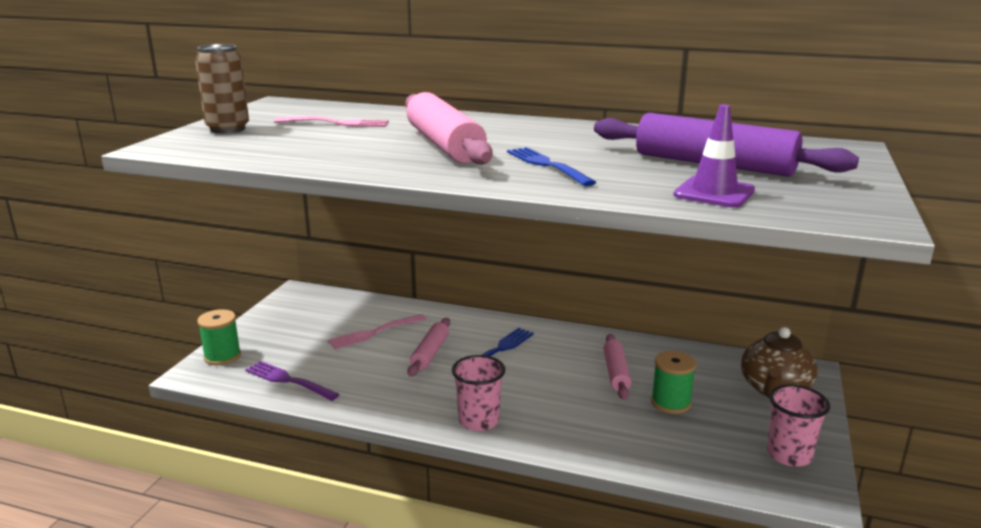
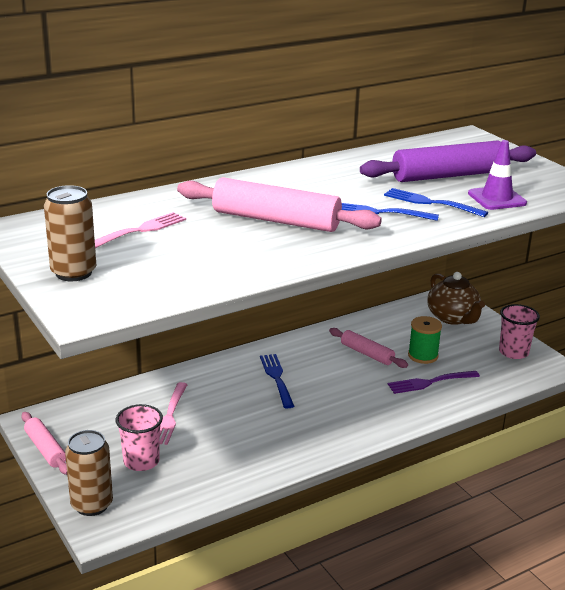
camera: 50 degrees left, 5 degrees up
(222, 356) = (92, 504): green spool -> brown can
(289, 380) = (185, 486): purple fork -> purple fork (430, 382)
(430, 353) = (239, 407): pink rolling pin -> pink rolling pin (45, 449)
(478, 421) = (352, 430): pink cup -> pink cup (141, 461)
(625, 175) = (431, 203): none -> blue fork

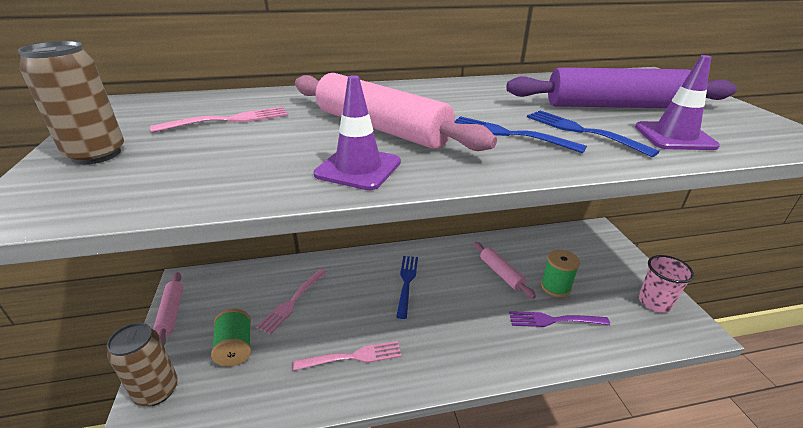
camera: 20 degrees right, 5 degrees up
(141, 461) = (235, 348): pink cup -> green spool
(260, 445) = (352, 357): none -> pink fork
(288, 253) = (358, 168): none -> purple traffic cone
(453, 317) = (597, 251): brown teapot -> none

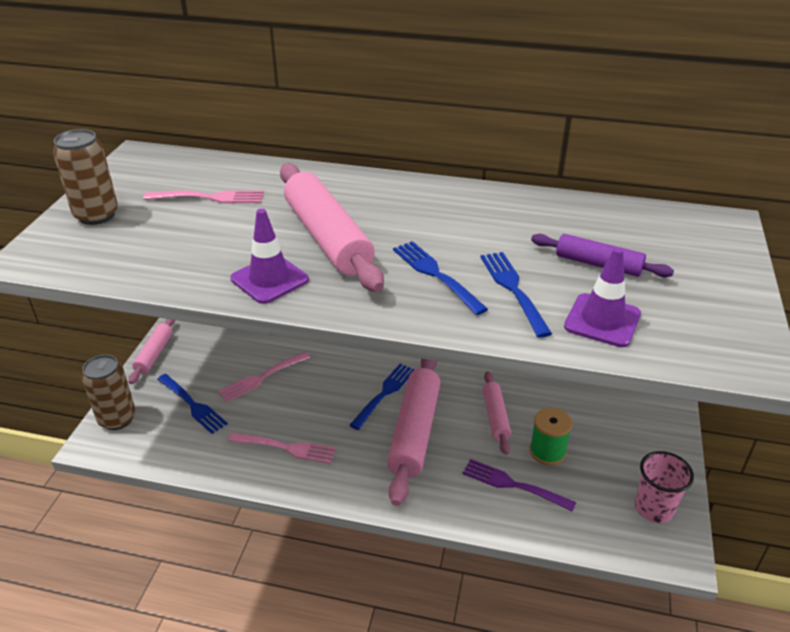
camera: 25 degrees right, 5 degrees up
(235, 348) = (192, 404): green spool -> blue fork
(451, 304) = (414, 431): none -> pink rolling pin
(614, 106) = (598, 264): purple rolling pin -> purple rolling pin, size x0.55

